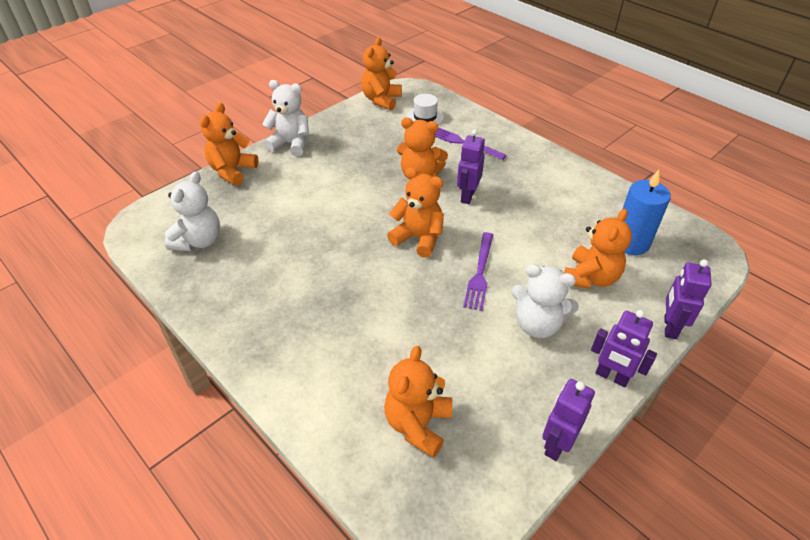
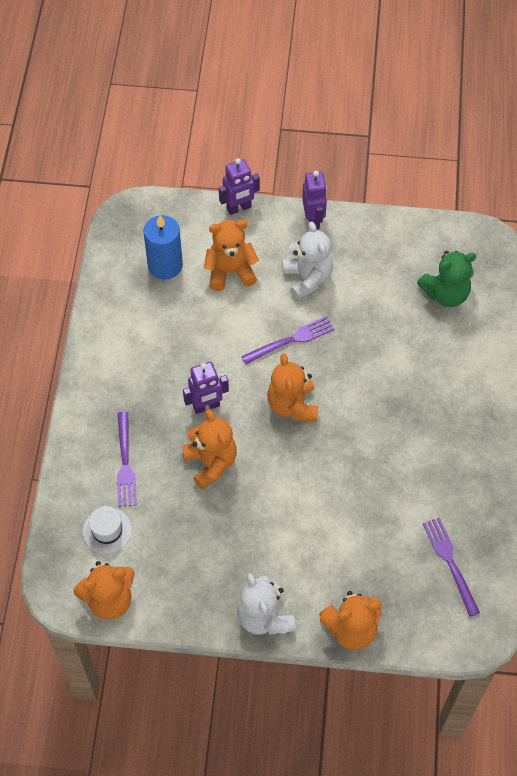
camera: 130 degrees left, 15 degrees up
(199, 241) = (449, 562): white teddy bear -> purple fork
(418, 424) = (446, 294): orange teddy bear -> green teddy bear
(556, 444) = (390, 223): purple robot -> none

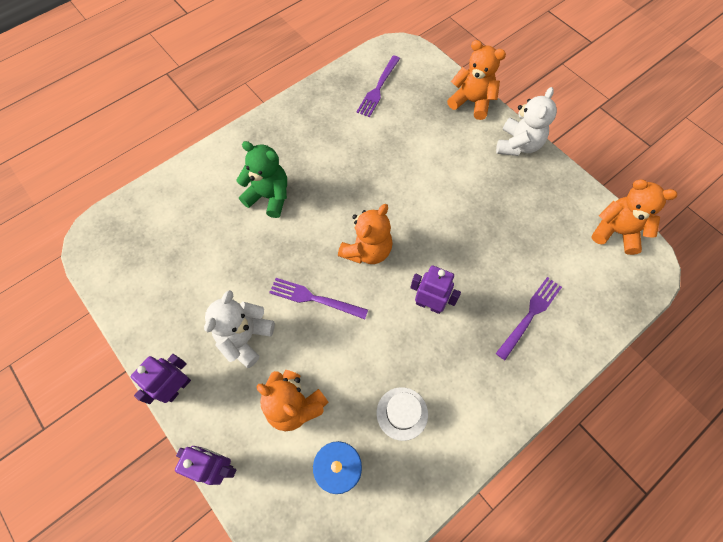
camera: 135 degrees left, 5 degrees up
(107, 530) = (583, 277): white hat -> white hat (402, 413)
(211, 463) = (465, 261): orange teddy bear -> none
(446, 294) = (172, 232): green teddy bear -> green teddy bear (269, 196)

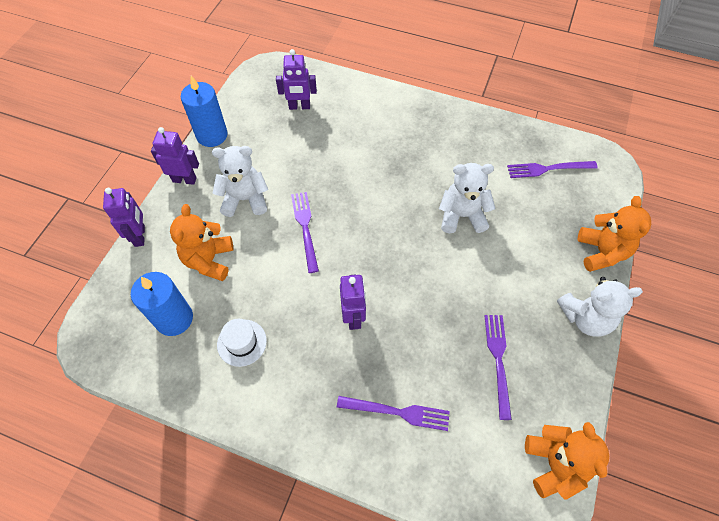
camera: 60 degrees right, 5 degrees down
(139, 333) = (212, 135): none -> blue candle
(168, 233) = (299, 107): none -> purple robot
(269, 196) = (375, 149): green teddy bear -> none
(367, 250) = (374, 243): orange teddy bear -> none
(382, 171) = (462, 216): none -> white teddy bear
(521, 220) = (498, 359): none -> purple fork

